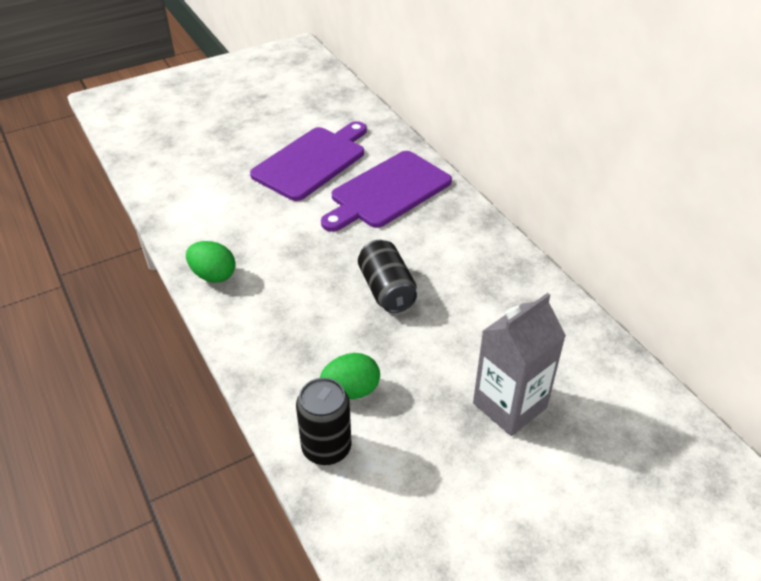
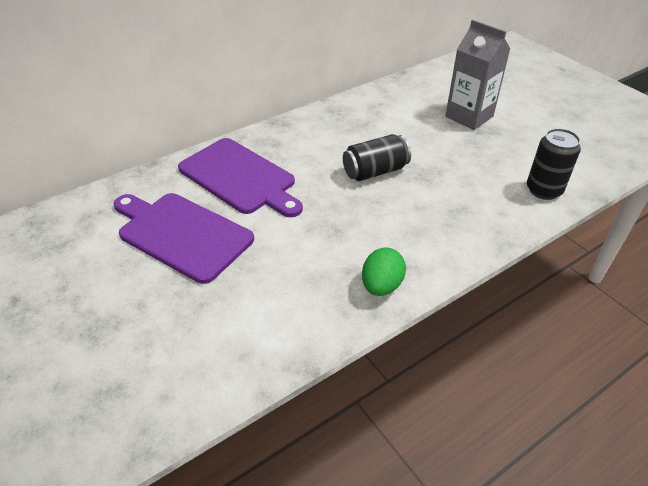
camera: 95 degrees left, 0 degrees up
(351, 390) = (487, 182): green egg -> none

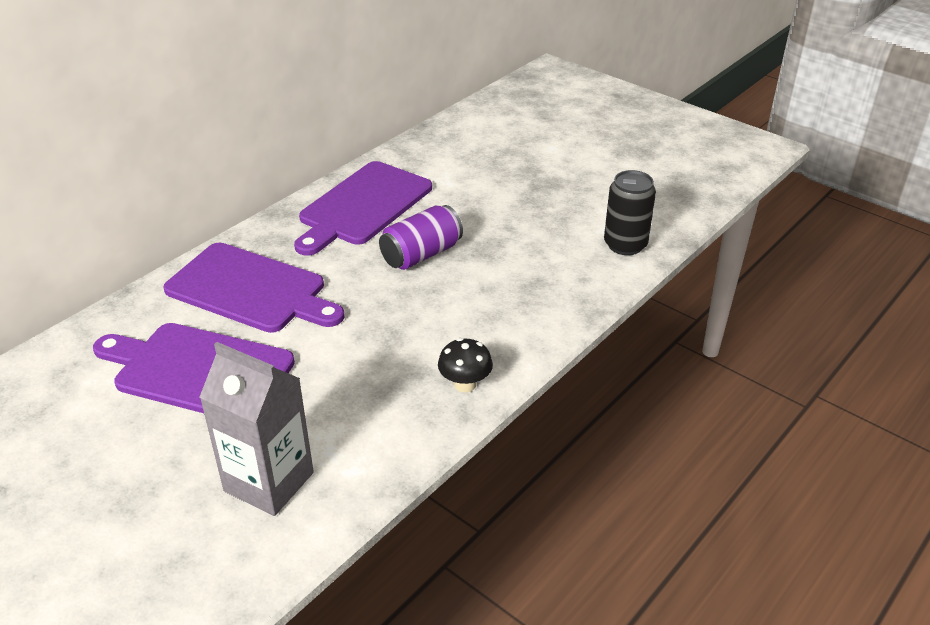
camera: 15 degrees left, 5 degrees down
(341, 126) = (362, 206): none -> purple cutting board
(375, 171) = (421, 254): black can -> purple can
(381, 286) = (465, 384): green egg -> black mushroom
(469, 116) = (519, 170): grey carton -> grey carton (269, 482)

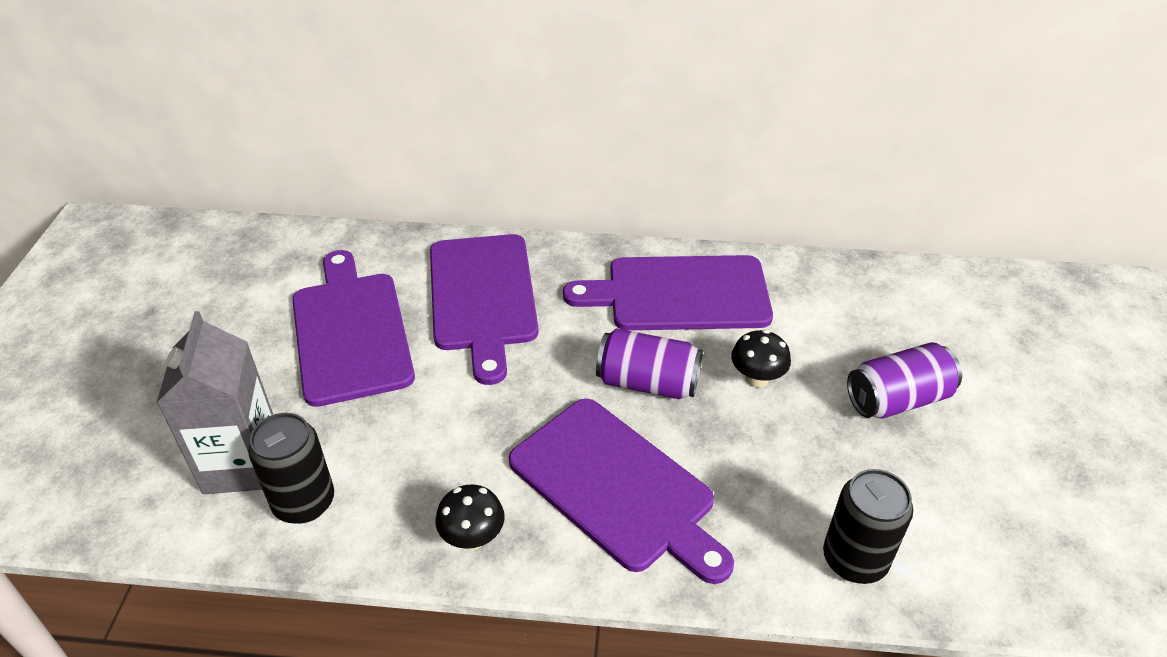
camera: 55 degrees right, 5 degrees up
(346, 458) = (304, 502): none -> black can
(467, 213) = (757, 378): none -> black mushroom
(489, 305) = (616, 487): none -> purple cutting board
(538, 175) = (897, 399): none -> purple can

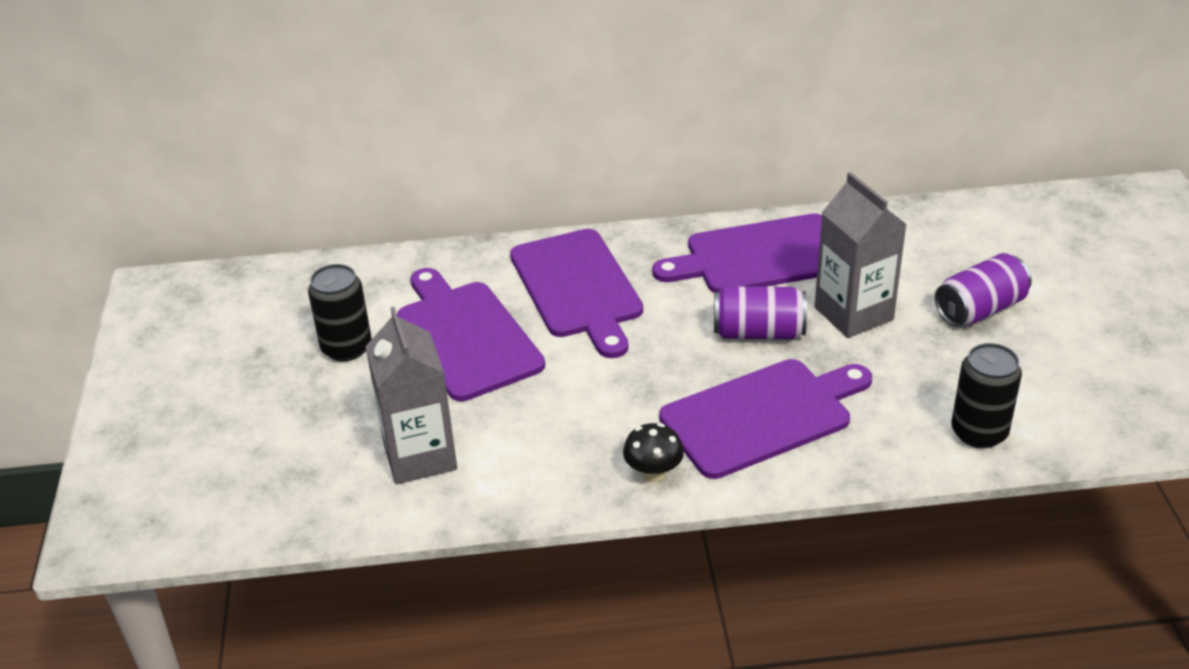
camera: 10 degrees left, 5 degrees down
(304, 502) = (491, 474): black can -> black can (346, 348)
(616, 487) = (762, 416): purple cutting board -> purple cutting board turned 60 degrees counterclockwise
(757, 378) = (853, 313): black mushroom -> grey carton

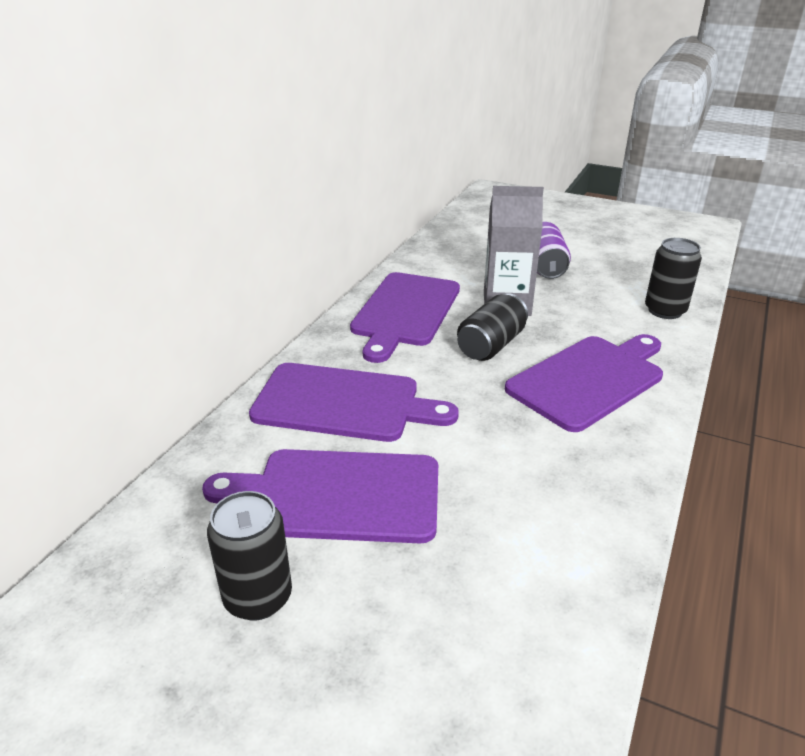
camera: 60 degrees left, 5 degrees down
(420, 456) = (497, 605): grey carton -> none
(653, 473) = (624, 457): black mushroom -> none
(758, 332) = (491, 345): purple can -> black can
(762, 416) = (589, 380): purple cutting board -> purple cutting board turned 45 degrees clockwise

